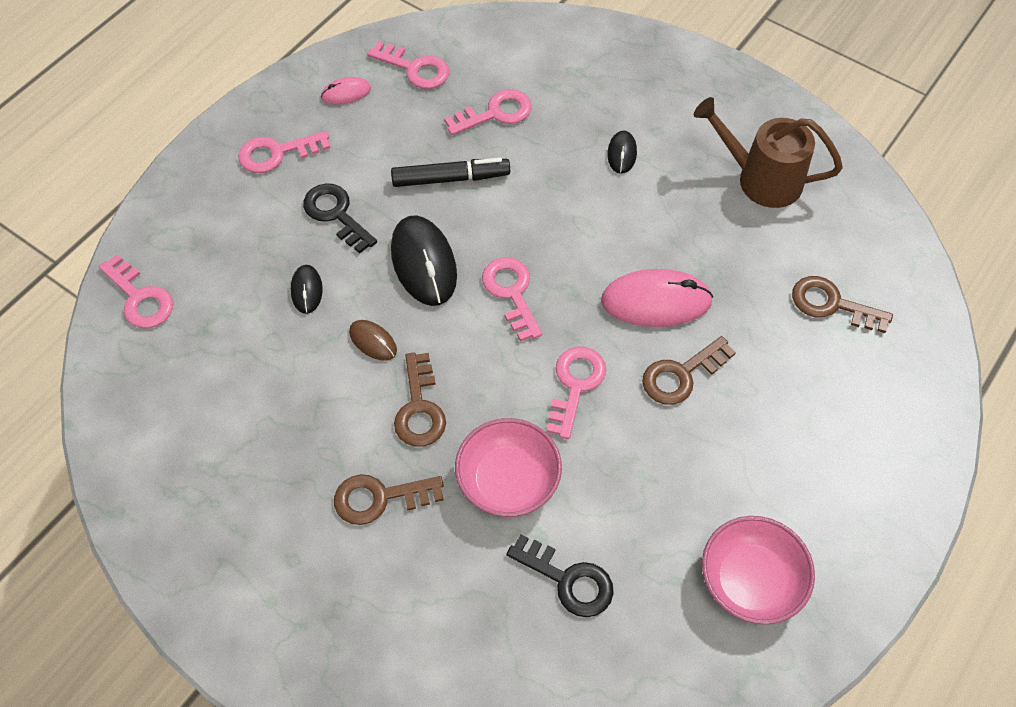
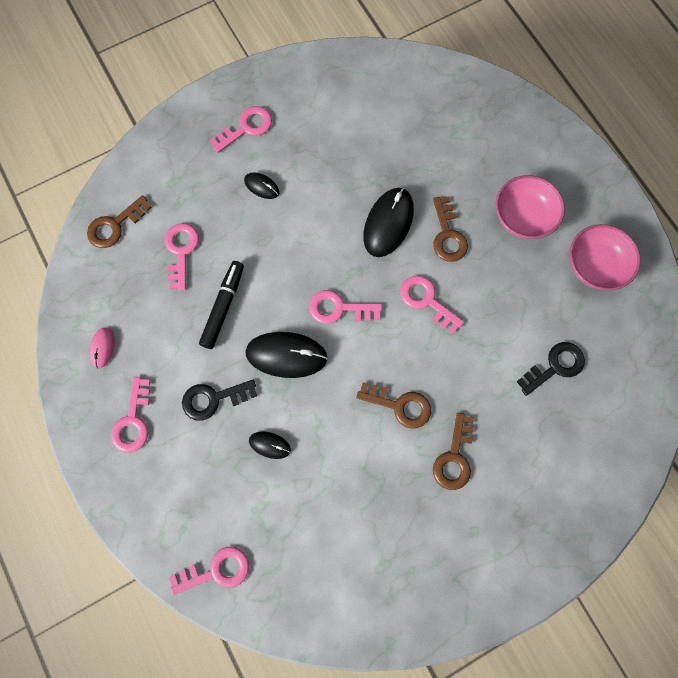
camera: 65 degrees left, 15 degrees up
(373, 341) = (334, 415): brown mouse -> none
(415, 68) = (107, 289): pink key -> pink key (246, 128)
(508, 481) = (476, 372): pink bowl -> pink bowl (523, 217)
(656, 301) = (388, 223): pink mouse -> black mouse
(760, 179) = (326, 115): brown watering can -> none
(832, 304) = (438, 125): brown key -> brown key (115, 226)

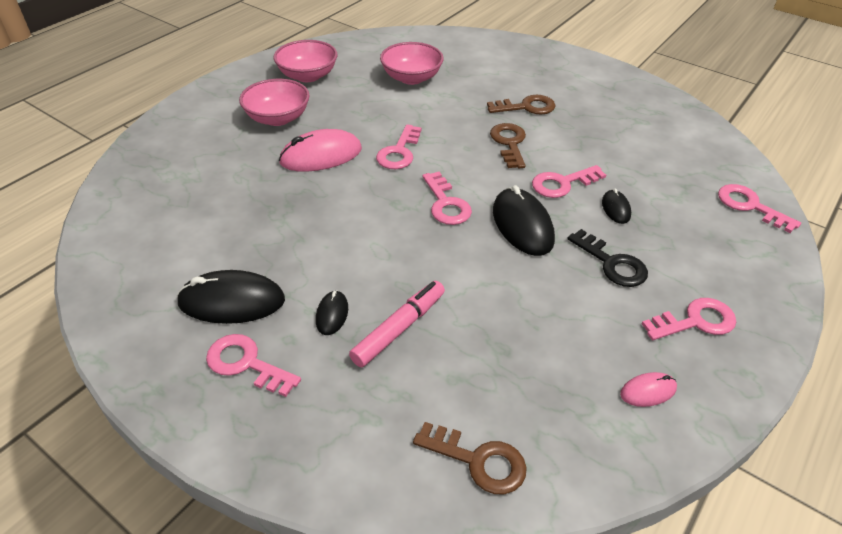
camera: 115 degrees left, 30 degrees down
(181, 251) = (467, 362): pink key -> pink key (562, 183)
(223, 307) = (509, 293): black marker -> none
(228, 222) = (399, 329): none -> pink marker
(388, 223) = (328, 196): black mouse -> black mouse (232, 301)
(447, 235) = (321, 156): brown key -> pink mouse
(555, 366) = (411, 78): black key -> pink bowl

